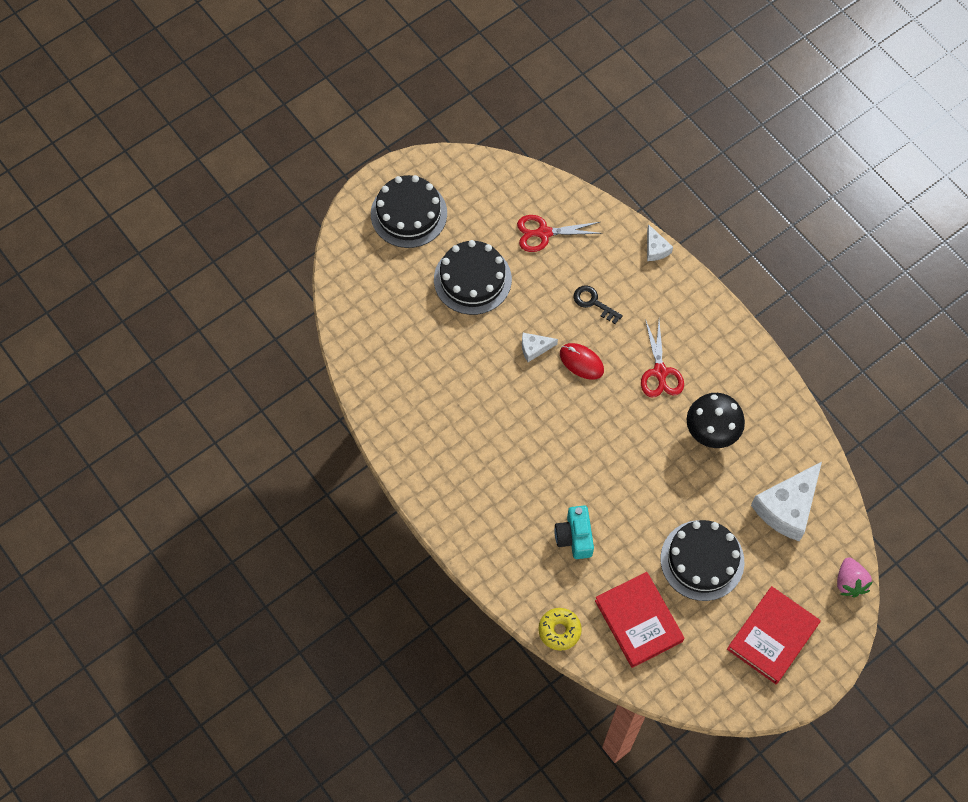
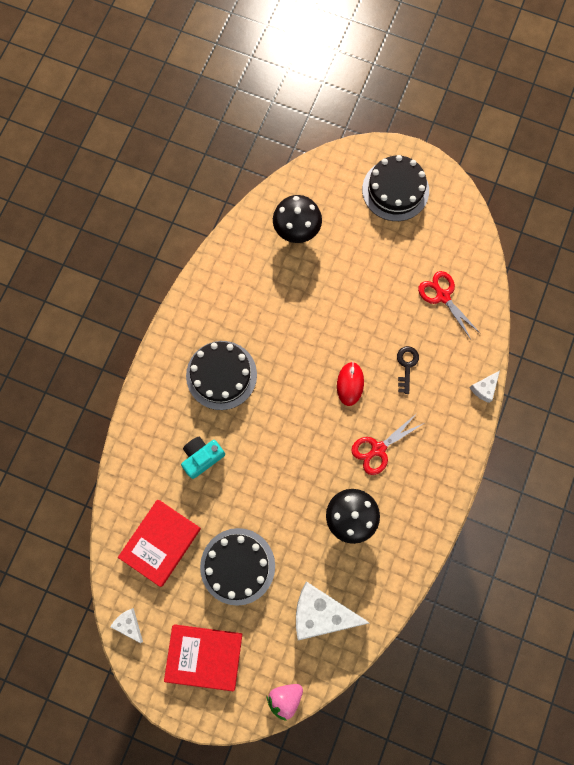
camera: 60 degrees right, 10 degrees up
(393, 325) = (297, 231): none -> black mushroom
(472, 279) = (370, 266): black cake -> black cake (221, 375)
(534, 348) = (340, 342): white cheese -> white cheese (129, 624)
(559, 630) = (121, 486): yellow donut -> none

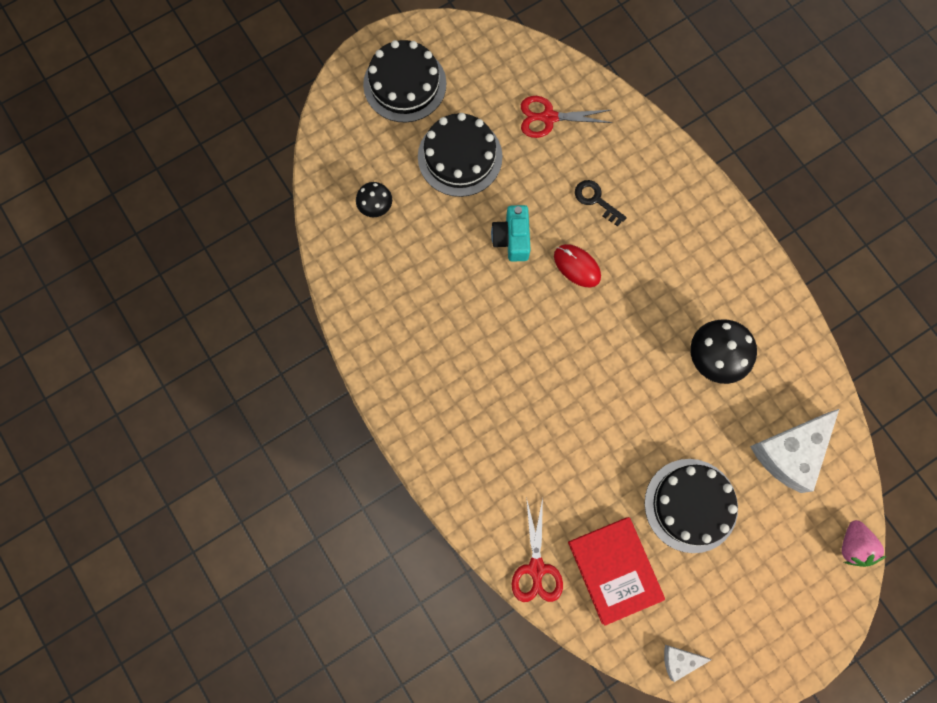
camera: 55 degrees left, 0 degrees up
(202, 457) = (552, 466): turquoise camera -> turquoise camera (512, 239)
(204, 656) = (762, 601): red book -> none
(221, 375) = (477, 387): black cake -> black cake (460, 157)
(297, 231) = (376, 207): black mushroom -> black mushroom, size x0.59
(378, 449) = (662, 285): red scissors -> red scissors (536, 569)
(484, 388) = (669, 145): white cheese -> none

